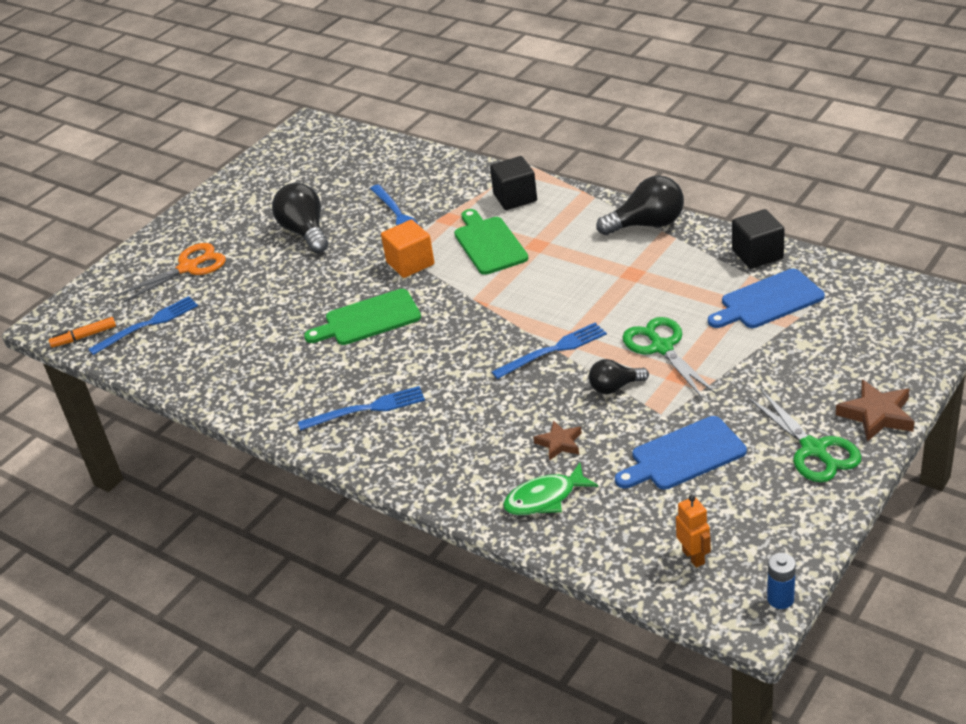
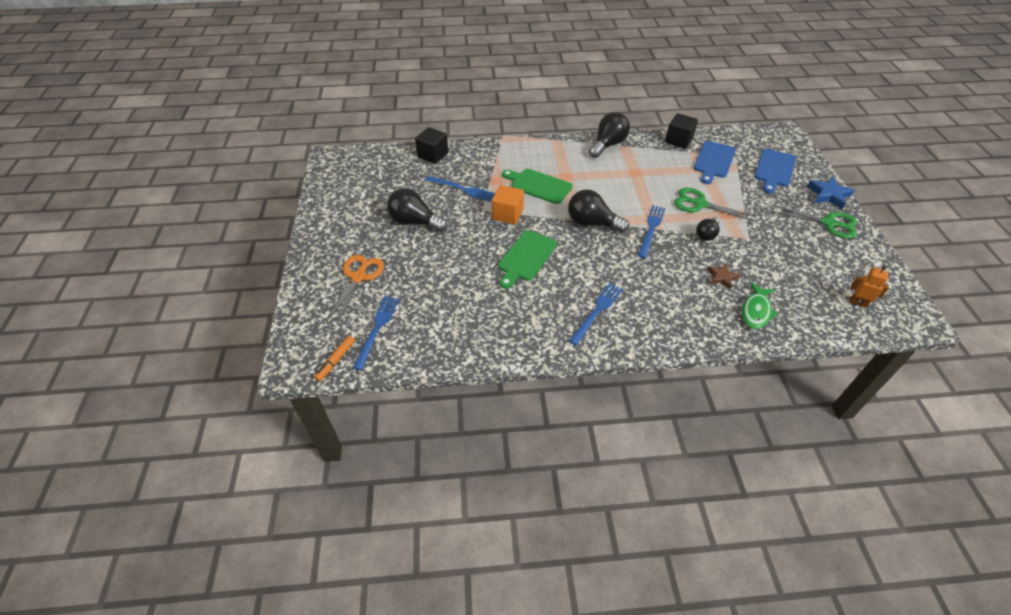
camera: 45 degrees left, 10 degrees up
(492, 313) = (592, 223): none -> black light bulb
(515, 197) = (519, 155): black cube -> black cube (433, 155)
(684, 456) = (784, 254): blue cutting board -> blue cutting board (774, 170)
(780, 599) = (916, 302): blue battery -> none
(877, 415) = (828, 195): brown star -> blue star

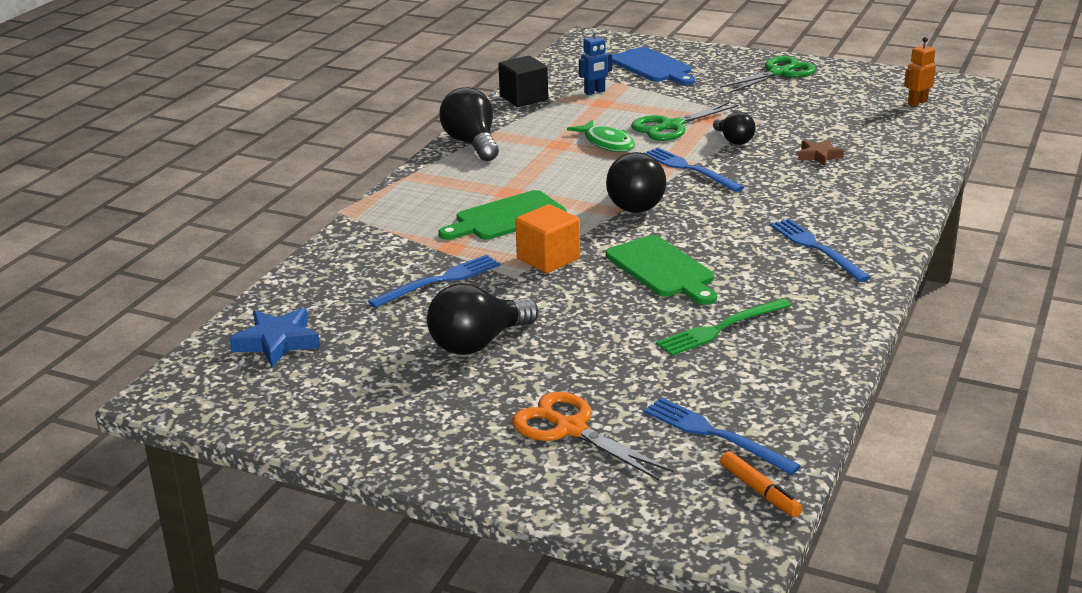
camera: 60 degrees left, 20 degrees down
(433, 155) = (309, 285): black cube -> none
(479, 299) = (721, 328): none -> green fork
(592, 223) = (636, 203): black light bulb -> black light bulb turned 45 degrees counterclockwise
(714, 161) = (594, 92): blue cutting board -> blue robot
(756, 311) = (890, 155): green fish -> green fish (607, 143)
(828, 195) = (730, 57): blue star -> blue star (277, 342)

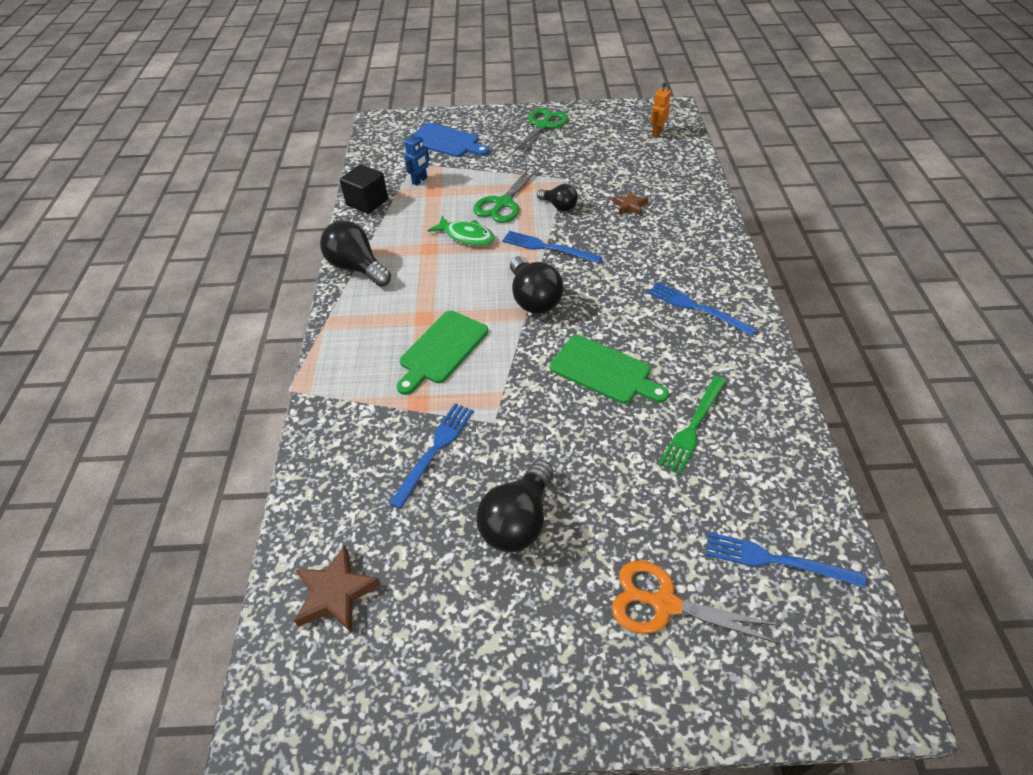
camera: 25 degrees left, 20 degrees up
(277, 342) = (335, 593): blue star -> brown star
(548, 259) = (507, 389): orange cube -> none
(759, 491) = (855, 618): orange marker -> none

